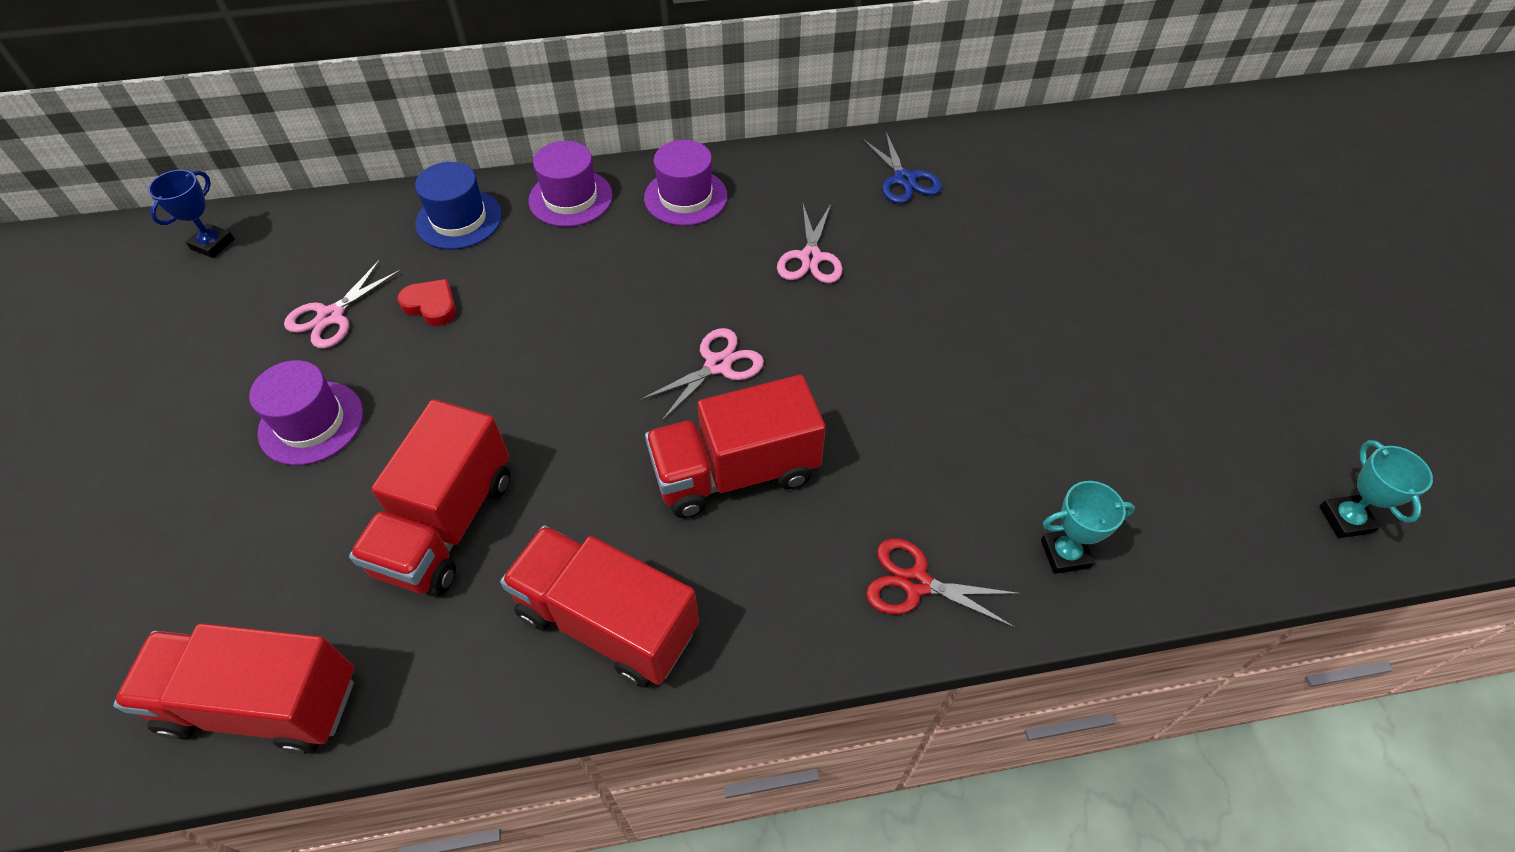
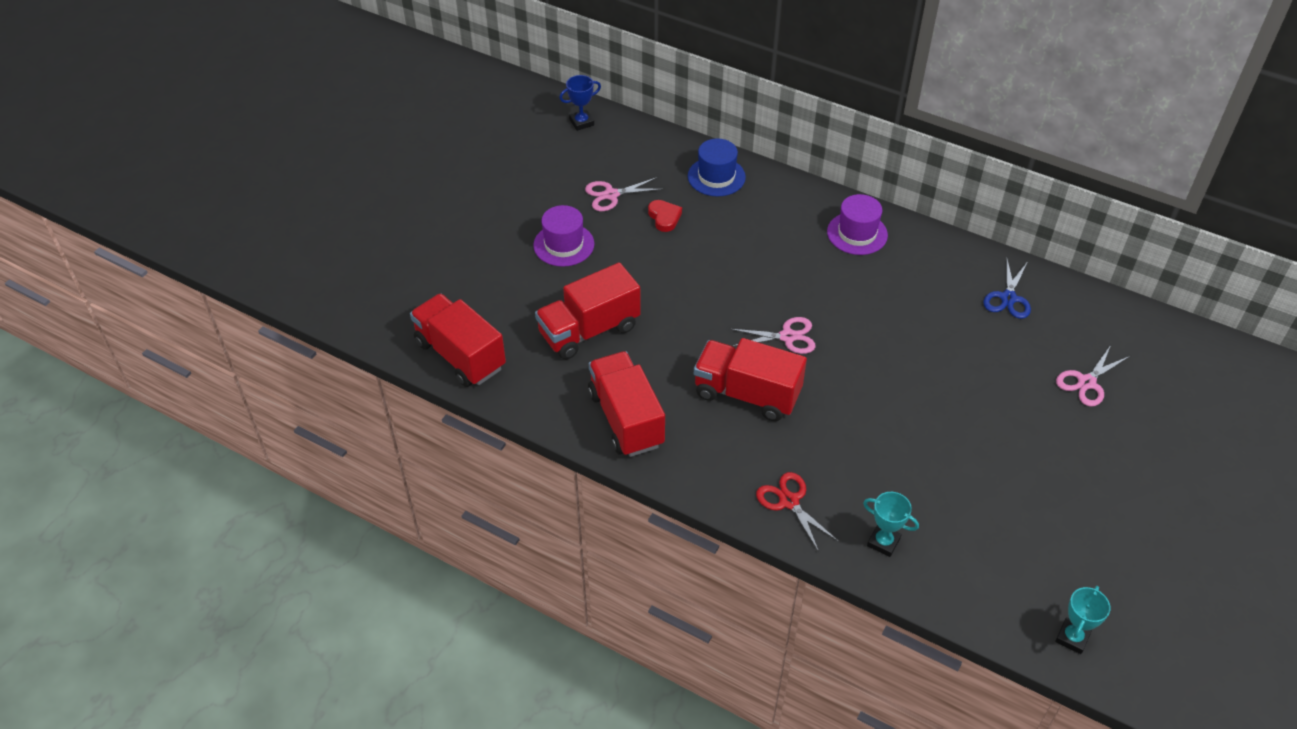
camera: 40 degrees right, 5 degrees down
(570, 198) = (788, 197): purple hat -> none
(810, 257) = (898, 310): pink scissors -> pink scissors (1086, 382)

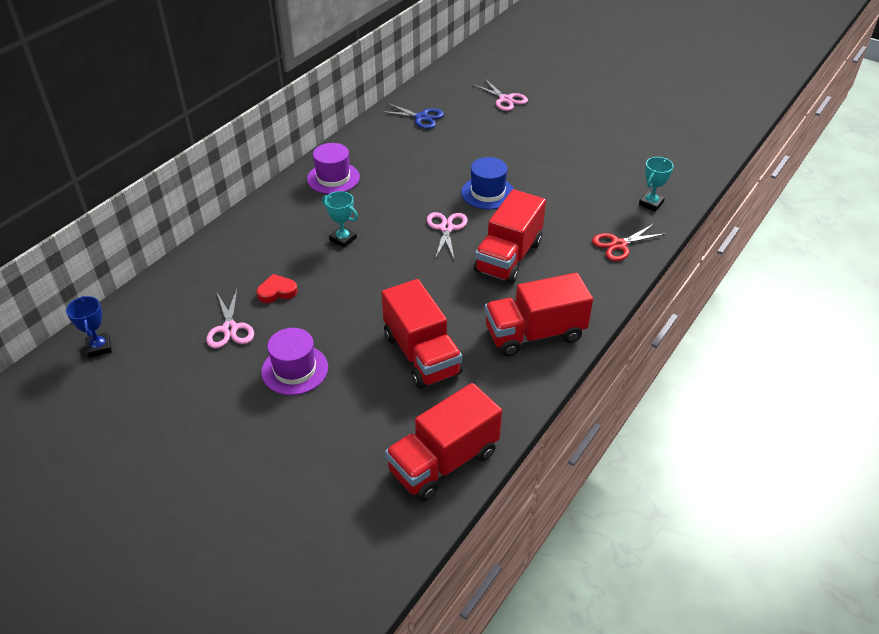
camera: 85 degrees left, 5 degrees down
(716, 176) = (230, 252): blue hat -> blue hat (487, 193)
(1072, 637) = (713, 138): turquoise trophy -> turquoise trophy (343, 239)

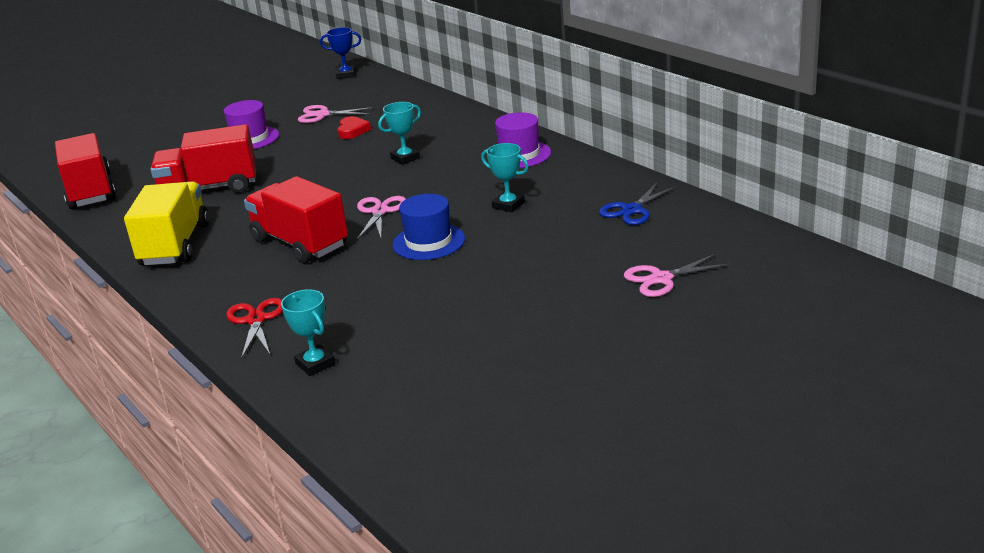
camera: 110 degrees right, 15 degrees down
(423, 168) = (508, 205): none -> turquoise trophy
(446, 228) = (380, 211): pink scissors -> pink scissors turned 105 degrees counterclockwise
(534, 334) = (175, 245): red truck -> yellow truck

